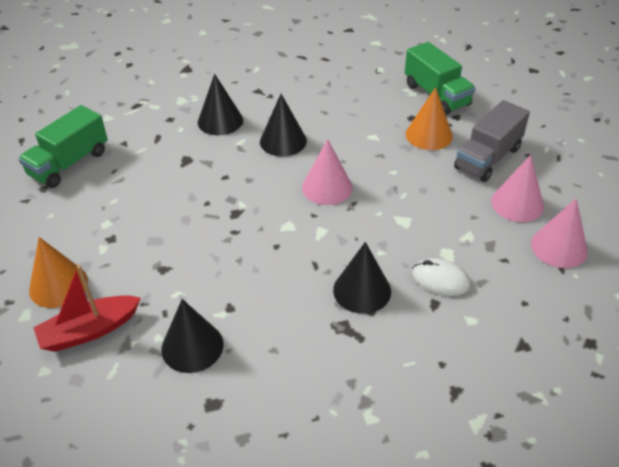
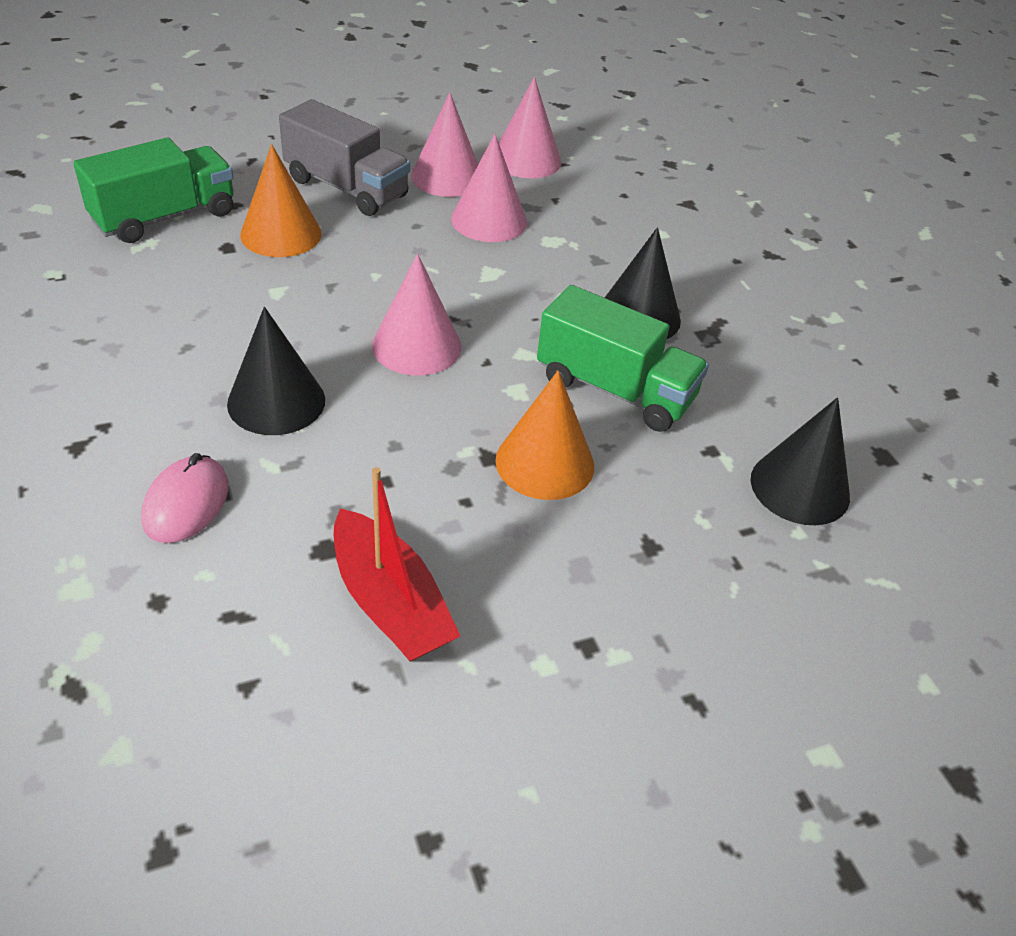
camera: 100 degrees left, 0 degrees up
(58, 285) = (734, 713): orange cone -> orange cone (545, 463)
(69, 163) = (327, 800): green truck -> green truck (615, 389)
(89, 331) = (822, 632): red boat -> red boat (390, 603)
(220, 121) = (186, 503): black cone -> pink mouse
(440, 279) = (602, 250): white mouse -> none
(465, 222) = (489, 220): none -> pink cone

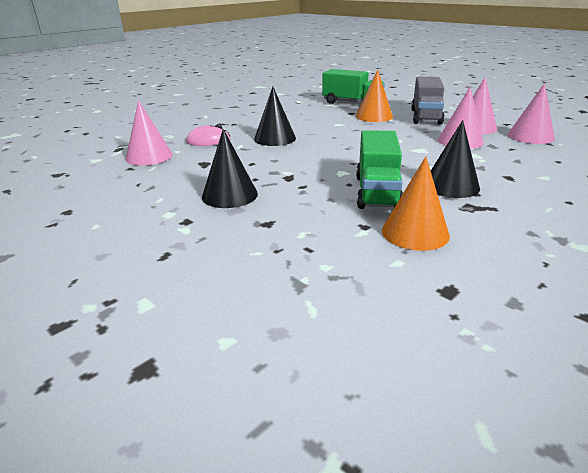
camera: 70 degrees right, 15 degrees down
(390, 603) = (184, 179): red boat -> none
(416, 346) = (342, 149): pink cone -> pink cone (149, 156)
(545, 463) = (299, 188): orange cone -> orange cone (415, 232)
(800, 487) = (368, 260): black cone -> black cone (229, 195)

